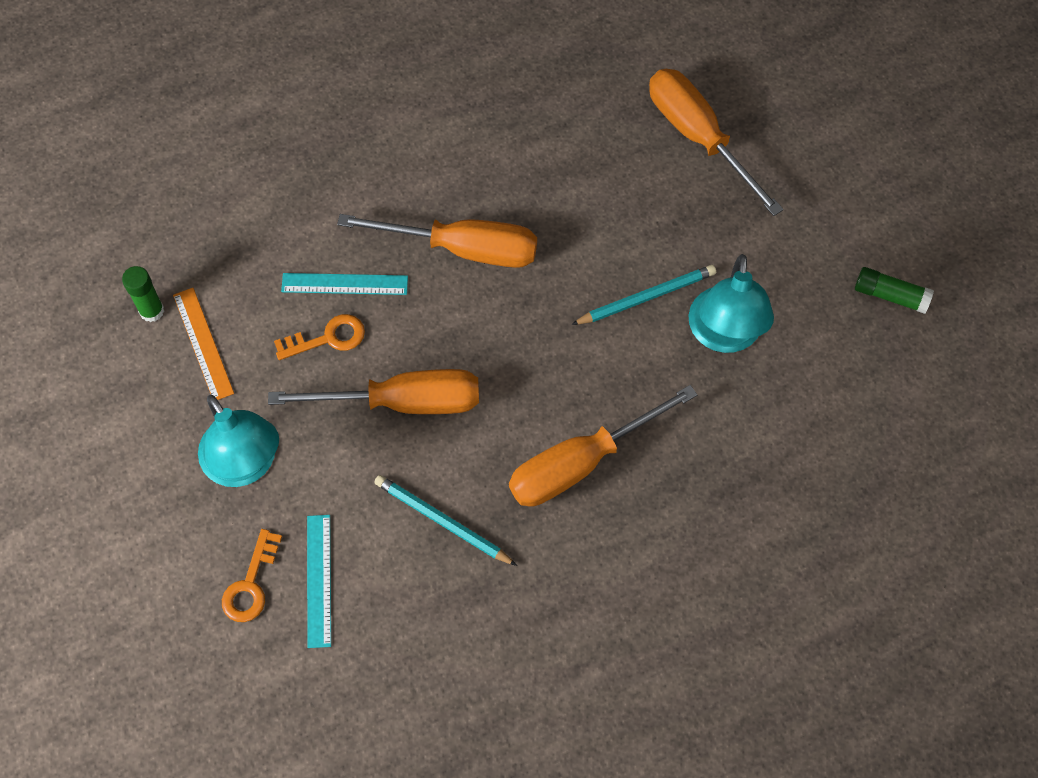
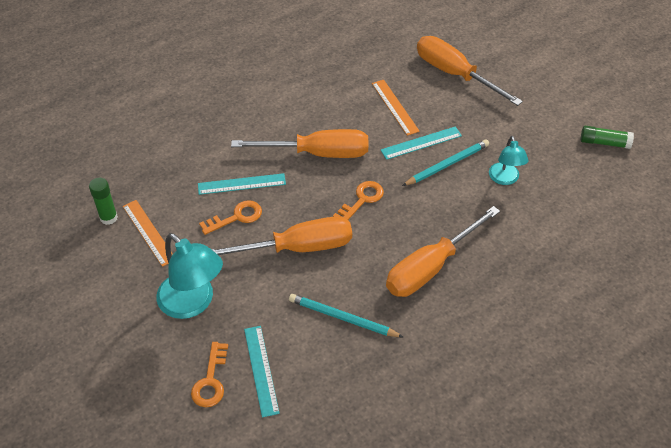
camera: 10 degrees left, 15 degrees down
(509, 338) = (362, 200): none -> orange key
(594, 183) = (395, 107): none -> orange ruler
(617, 253) = (421, 143): none -> turquoise ruler
(724, 335) = (505, 179): turquoise lamp -> turquoise lamp, size x0.60

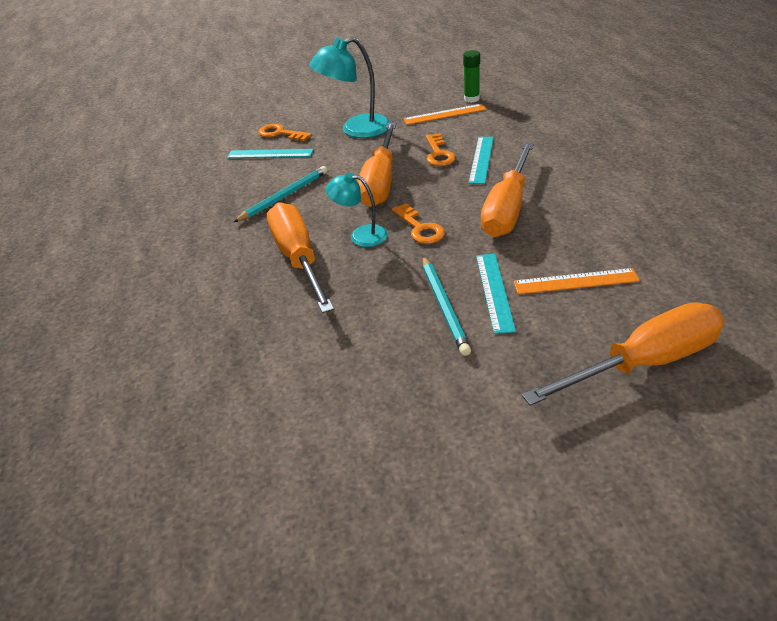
camera: 115 degrees right, 10 degrees down
(505, 179) = (390, 356): turquoise lamp -> turquoise lamp (361, 235)
(604, 143) = (408, 521): green glue stick -> none

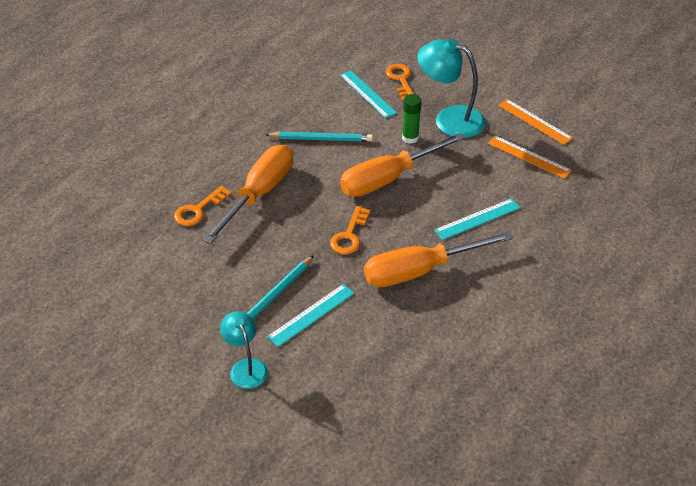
camera: 45 degrees right, 5 degrees up
(361, 235) = (312, 209): turquoise lamp -> turquoise lamp (246, 367)
(438, 154) = (461, 189): orange key -> orange key (198, 210)
(471, 99) = (574, 159): green glue stick -> green glue stick (410, 138)
(575, 281) = (360, 353): orange ruler -> orange ruler (534, 121)
(644, 362) = (301, 428): orange screwdriver -> none

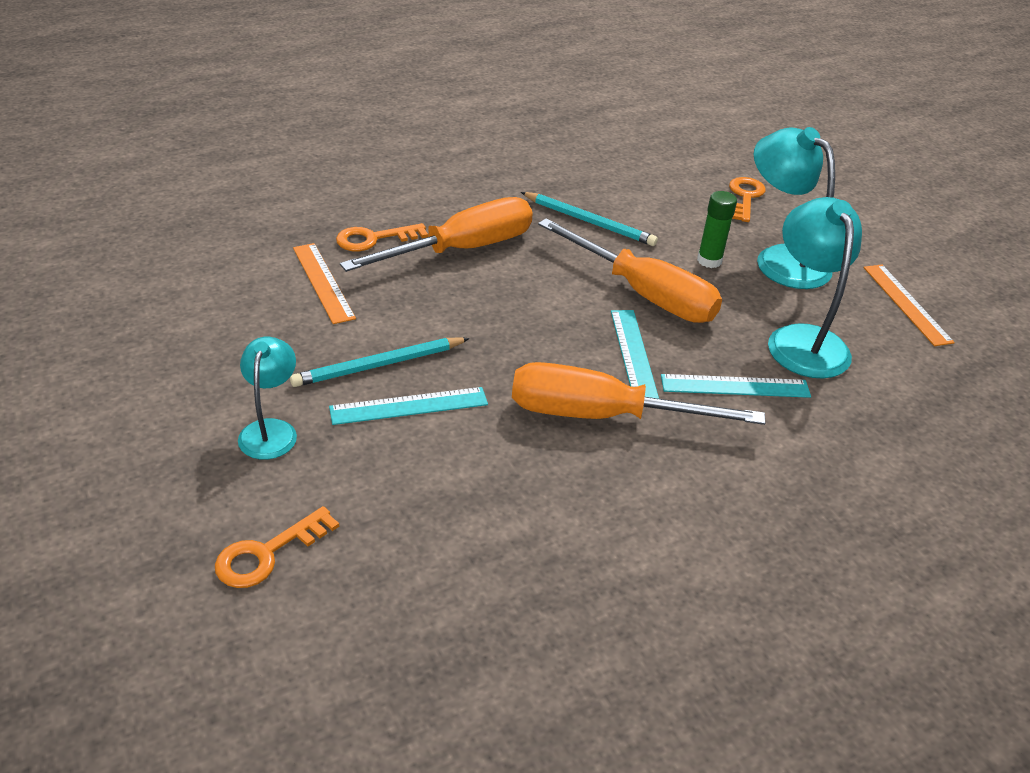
camera: 25 degrees right, 5 degrees down
(349, 235) = (538, 336): orange key -> orange key (267, 553)
(367, 94) = (688, 197): turquoise ruler -> turquoise ruler (634, 355)
(388, 178) = (643, 294): orange screwdriver -> orange screwdriver turned 135 degrees counterclockwise
(494, 171) = (802, 340): none -> turquoise lamp
(529, 157) = (868, 341): orange ruler -> orange ruler (323, 282)

